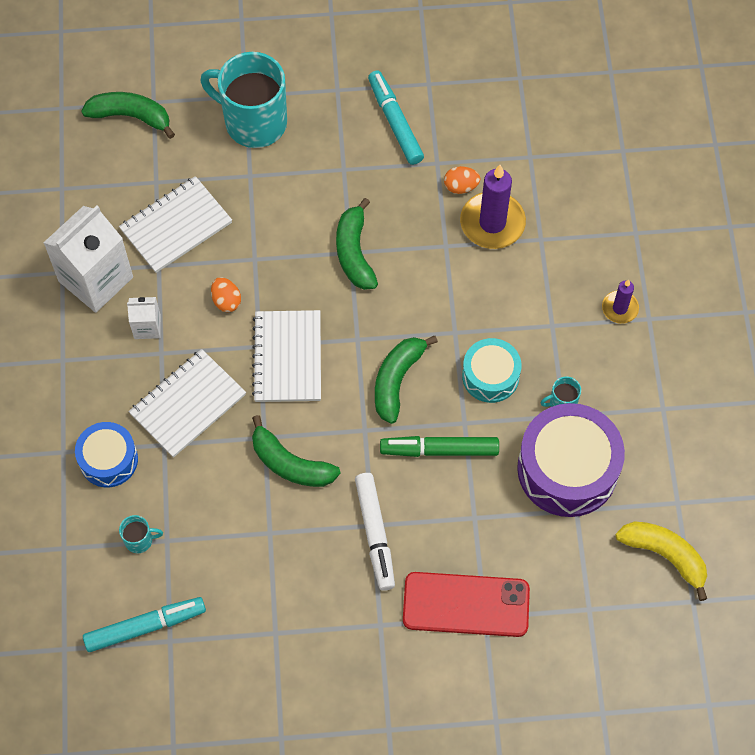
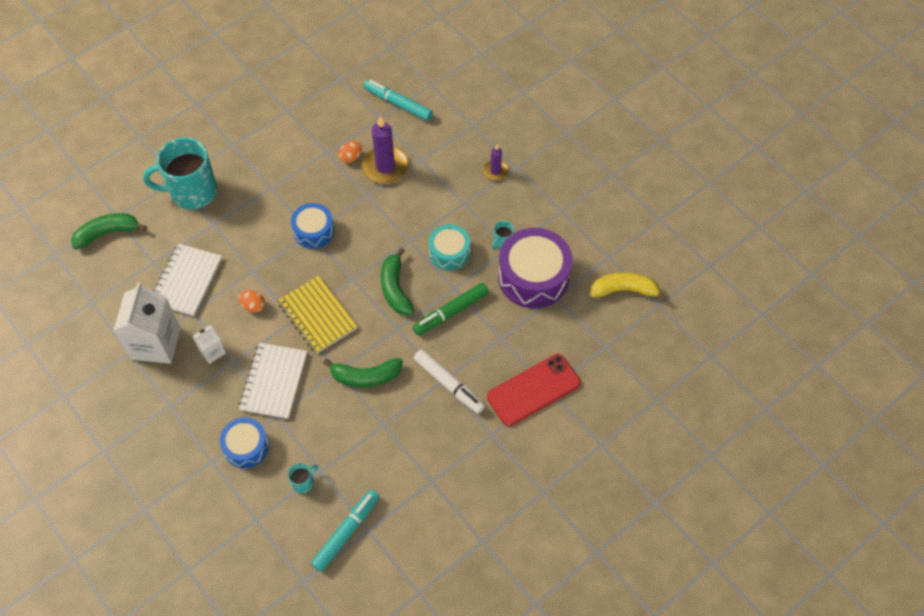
camera: 35 degrees left, 5 degrees down
(287, 357) = (317, 316): white notebook -> yellow notebook
(354, 252) = (313, 231): green banana -> blue drum
(395, 122) = (283, 143): turquoise marker -> turquoise marker (398, 104)

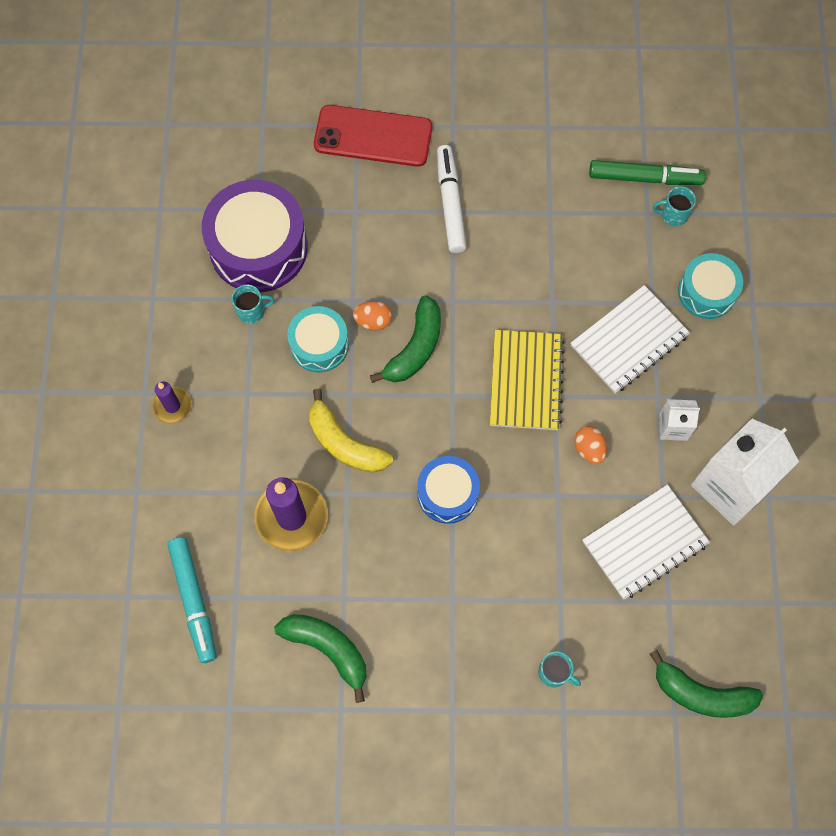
camera: 140 degrees left, 10 degrees up
(192, 192) = (554, 673): turquoise mug -> turquoise mug, size x0.41
(246, 447) = (707, 292): blue drum -> turquoise drum
(346, 532) = (665, 141): turquoise marker -> none
(351, 157) = (320, 565): orange egg -> orange egg (373, 321)
(366, 376) = (527, 274): green banana -> green banana (328, 649)
(451, 312) = (380, 275): green marker -> green marker (645, 178)
(624, 290) = (183, 163): yellow banana -> yellow banana (344, 443)

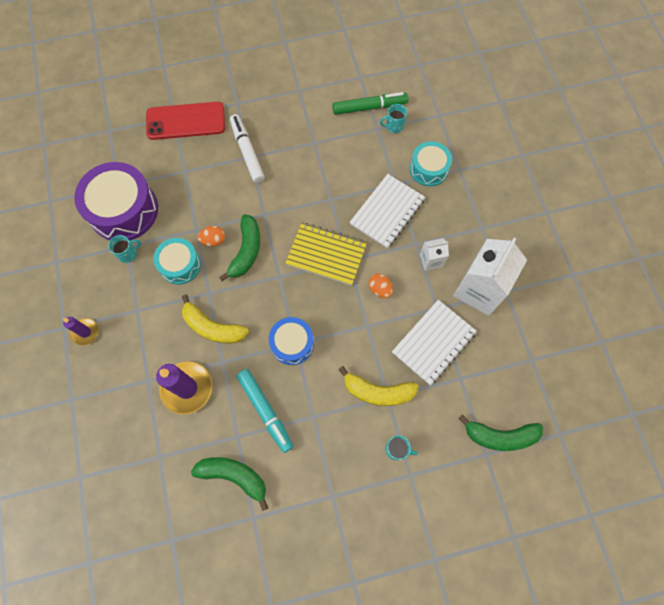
camera: 15 degrees left, 0 degrees up
(194, 601) = (129, 467): turquoise marker -> turquoise marker (265, 411)
(526, 381) = (326, 255): yellow notebook -> yellow notebook turned 60 degrees counterclockwise
(549, 589) = (378, 392): none -> yellow banana

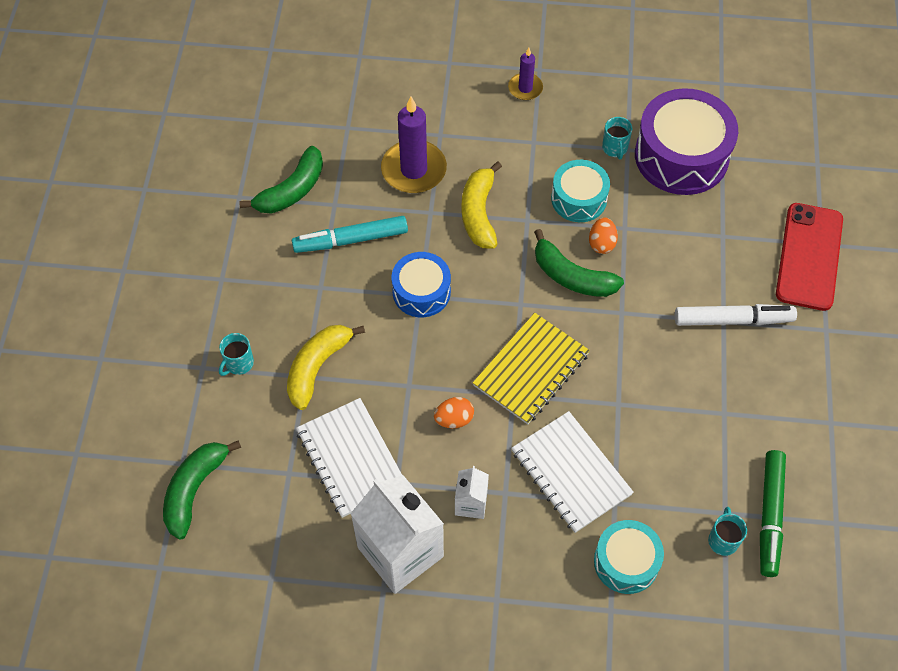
camera: 110 degrees right, 10 degrees down
(213, 327) = (479, 213): yellow banana -> yellow banana turned 45 degrees counterclockwise

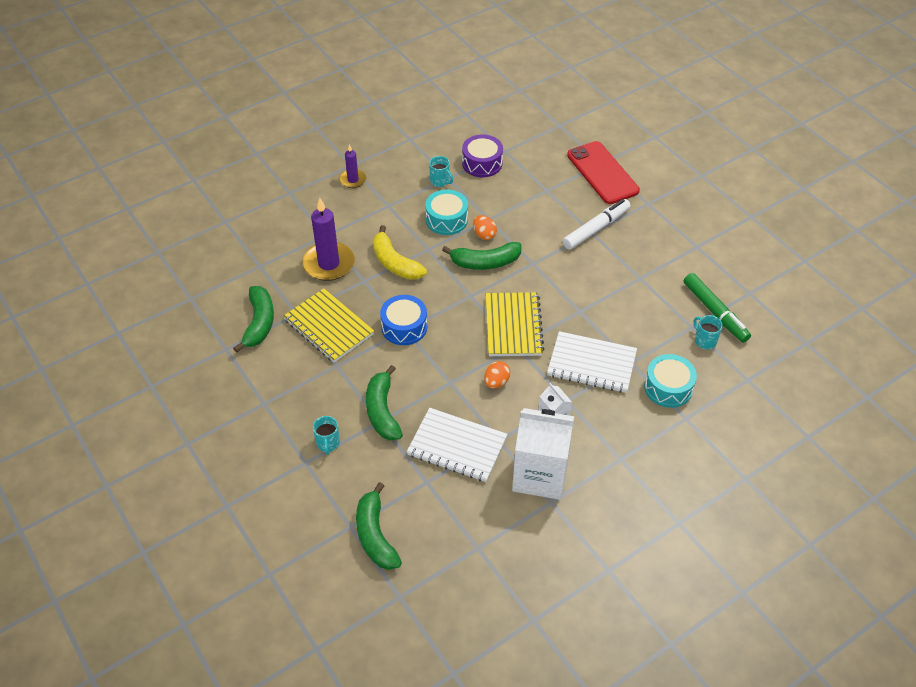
camera: 40 degrees left, 10 degrees down
(317, 367) = (382, 411): yellow banana -> green banana
(350, 240) = (329, 327): turquoise marker -> yellow notebook
(681, 156) = (482, 163): purple drum -> purple drum, size x0.58

